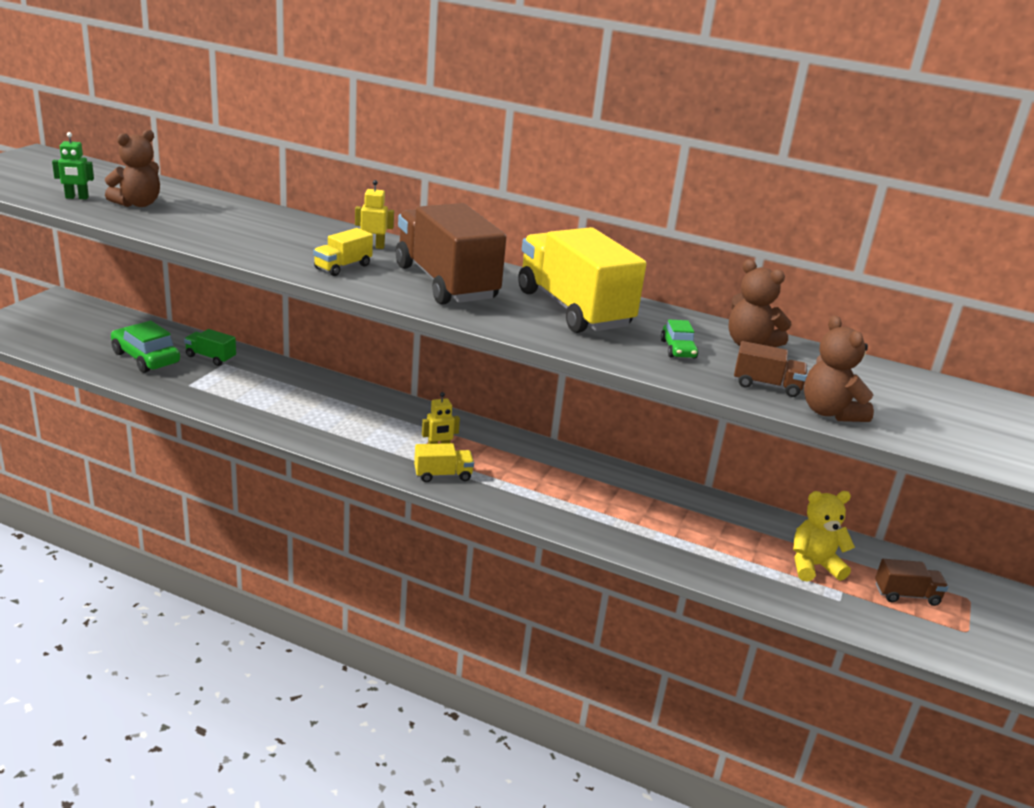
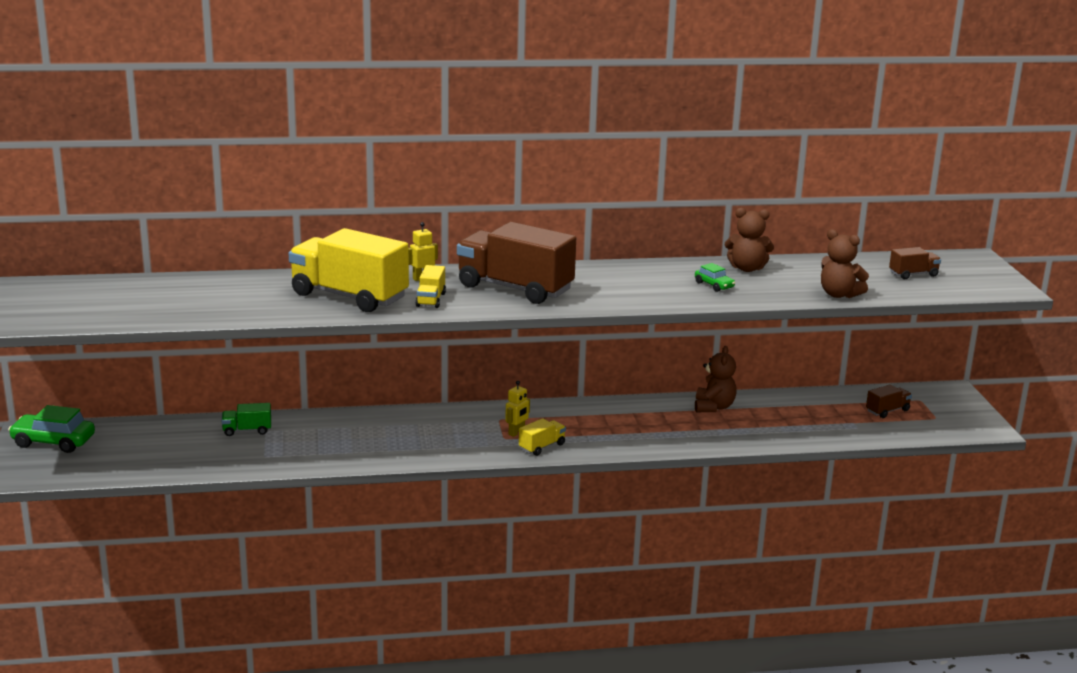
camera: 30 degrees left, 5 degrees down
(77, 198) = (133, 312): green robot -> none
(138, 204) = (191, 301): brown teddy bear -> brown teddy bear (713, 407)
(146, 358) = (194, 449): green car -> green car (53, 442)
(573, 309) = (619, 280): yellow truck -> yellow truck (349, 296)
(766, 385) = (789, 290): brown truck -> brown truck (913, 274)
(813, 566) = (823, 414): yellow teddy bear -> none

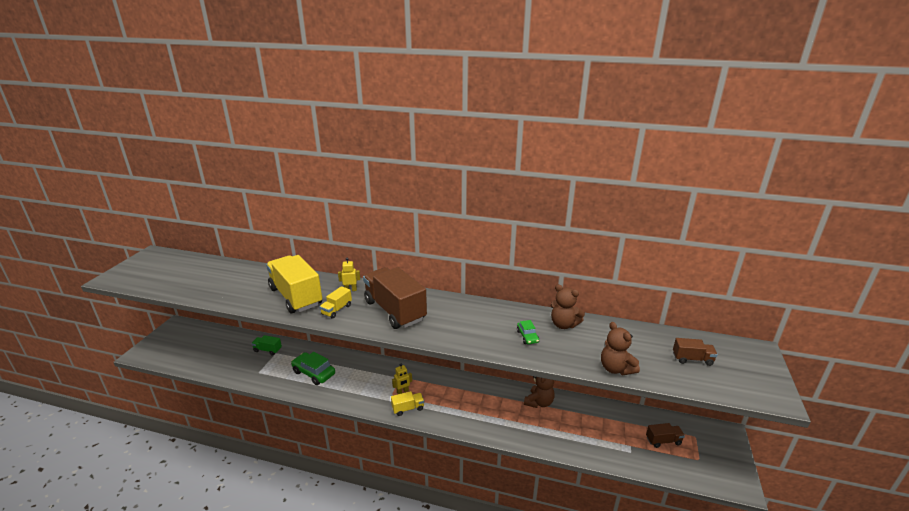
camera: 25 degrees right, 5 degrees up
(53, 442) = (178, 334): green car -> green car (314, 373)

